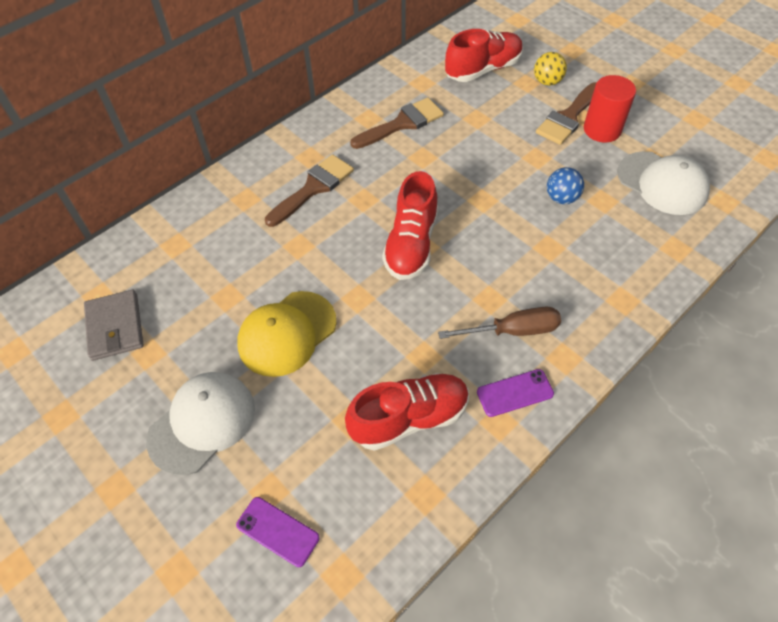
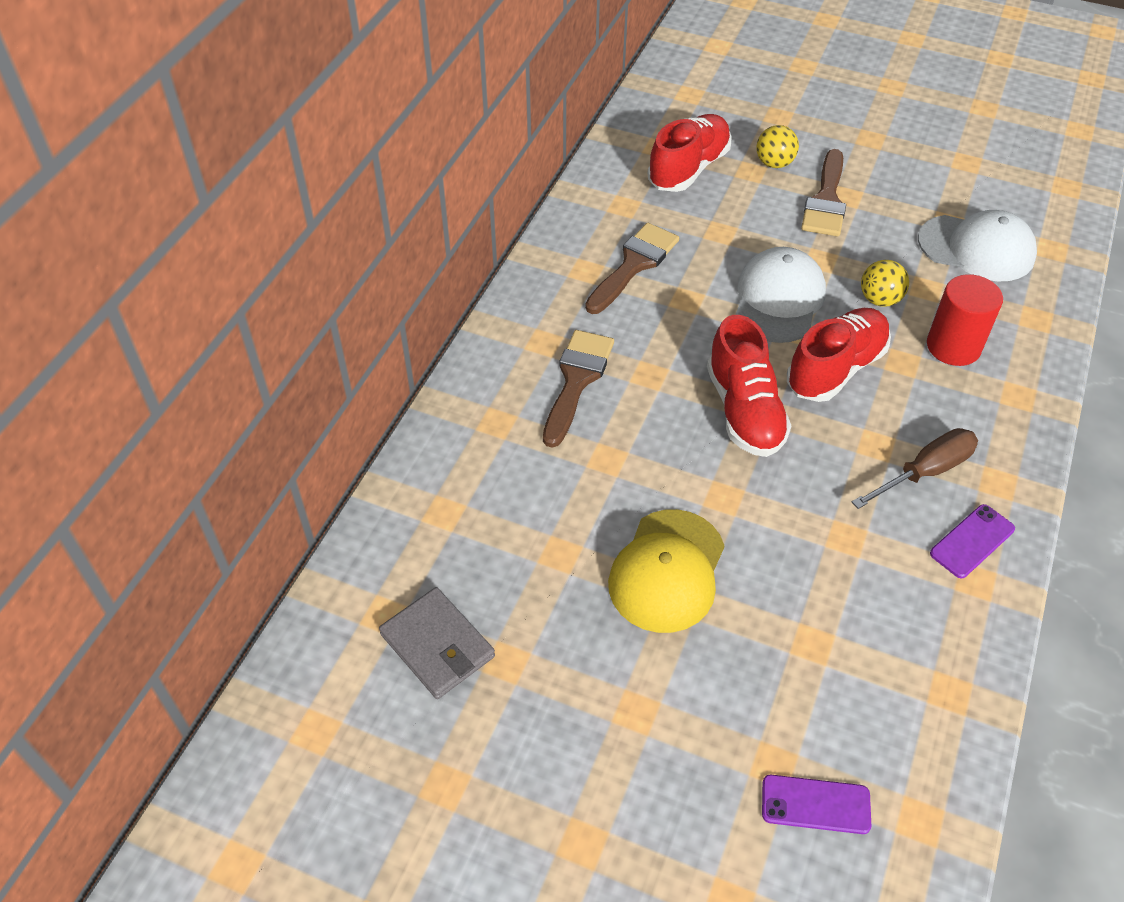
camera: 25 degrees left, 5 degrees down
(202, 423) = (637, 718): white cap -> white cap (778, 299)
(409, 418) = (877, 615): red shoe -> red shoe (835, 369)
(561, 198) = (879, 299): blue ball -> yellow ball
(602, 129) = (873, 204): red cylinder -> red cylinder (953, 346)

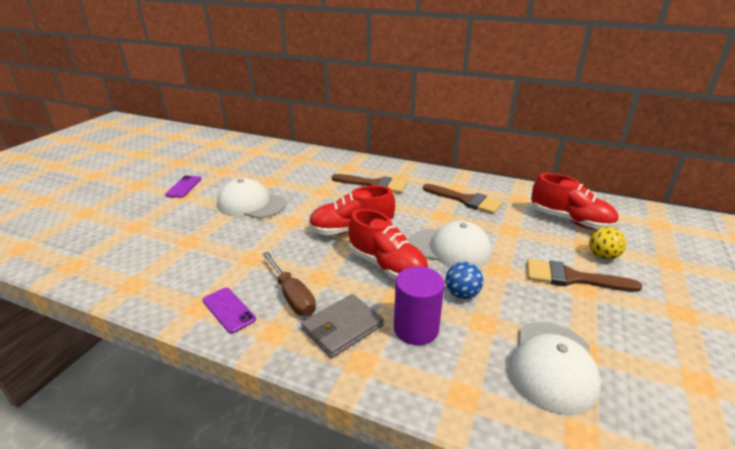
camera: 90 degrees right, 20 degrees down
(437, 646) = (237, 159): grey wallet -> grey wallet (342, 327)
(667, 571) = (251, 204): yellow cap -> white cap
(815, 805) = (107, 235): purple phone -> purple phone (183, 187)
(879, 299) = (462, 294): yellow ball -> blue ball
(953, 346) = (416, 328): red cylinder -> purple cylinder

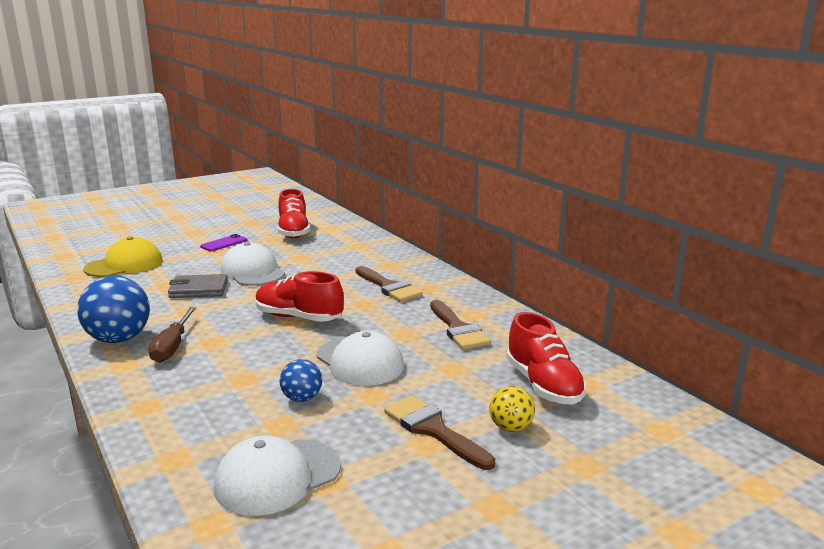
camera: 35 degrees right, 10 degrees down
(112, 236) = (124, 265): none -> yellow cap
(229, 310) = (119, 339): purple phone -> blue ball
(342, 327) = (170, 381): grey wallet -> grey wallet (198, 289)
(387, 266) = (278, 354): red shoe -> red shoe (293, 232)
(416, 328) = (220, 404): purple cylinder -> none

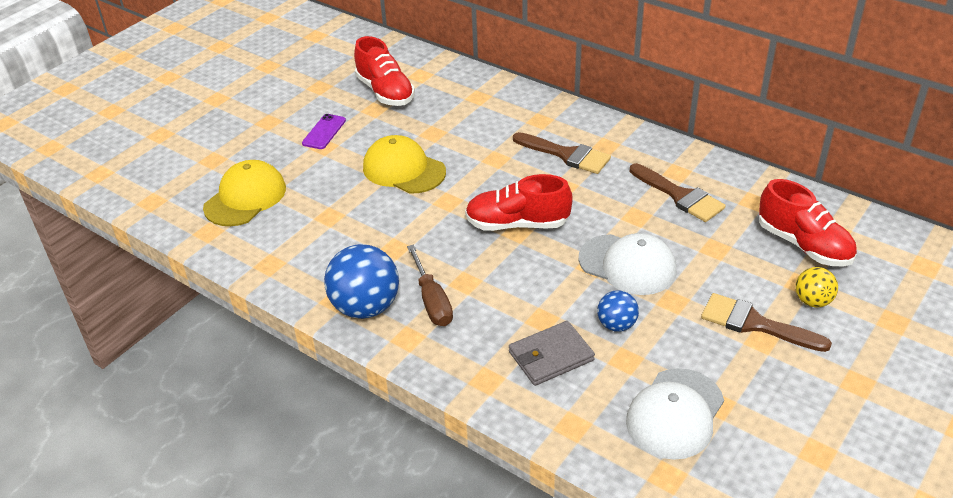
camera: 20 degrees left, 20 degrees up
(198, 289) = (372, 213): grey wallet -> grey wallet (550, 356)
(252, 272) = (403, 170): white cap -> yellow cap

